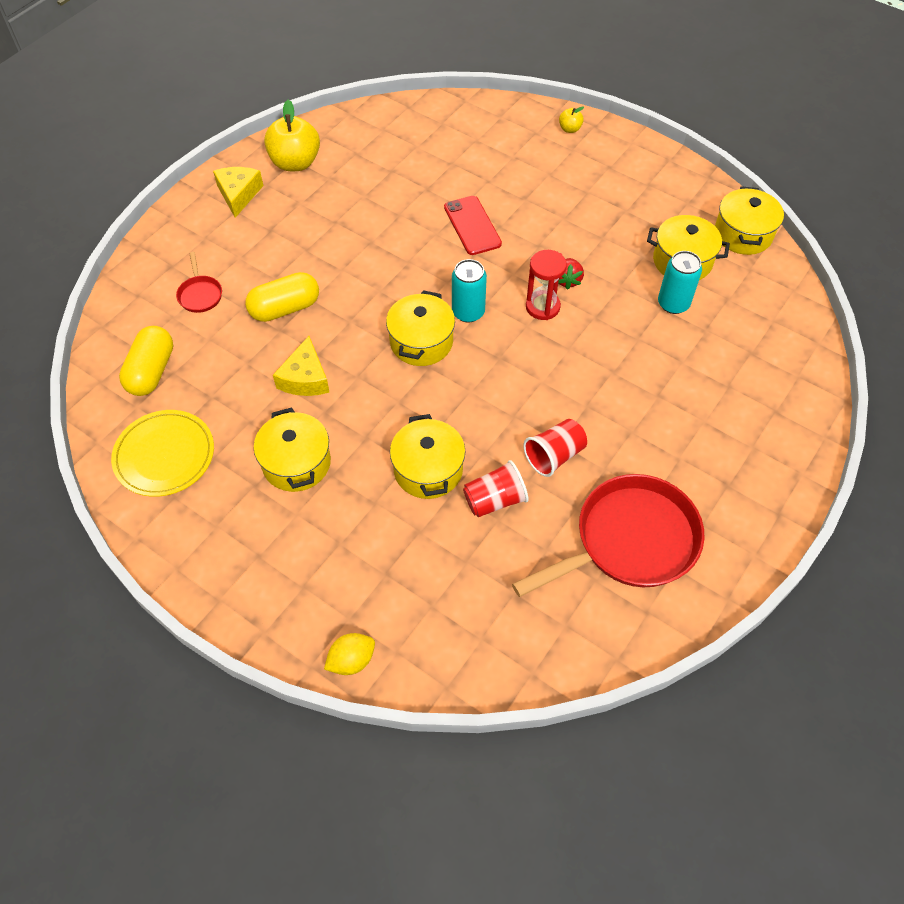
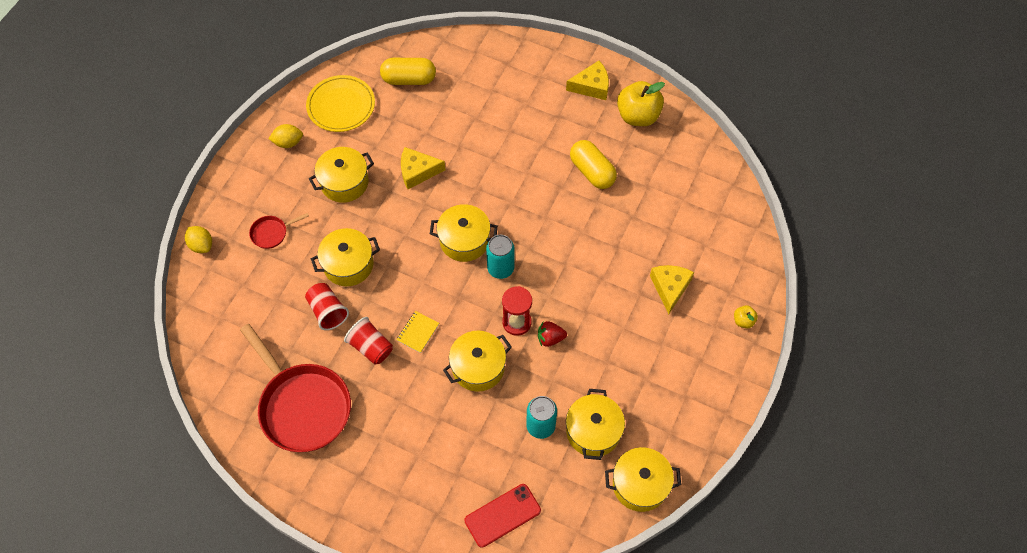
camera: 80 degrees right, 5 degrees up
(200, 294) = (483, 88): red pan -> red pan (271, 233)
(204, 528) = (288, 142): none -> yellow lemon
(285, 308) = (480, 144): yellow capsule -> yellow capsule (592, 172)
(472, 225) = (597, 257): red phone -> red phone (502, 515)
(522, 175) = (670, 288): none -> yellow cheese
(541, 404) = (418, 332): none -> yellow notebook
(595, 350) = (478, 367): none -> yellow pot

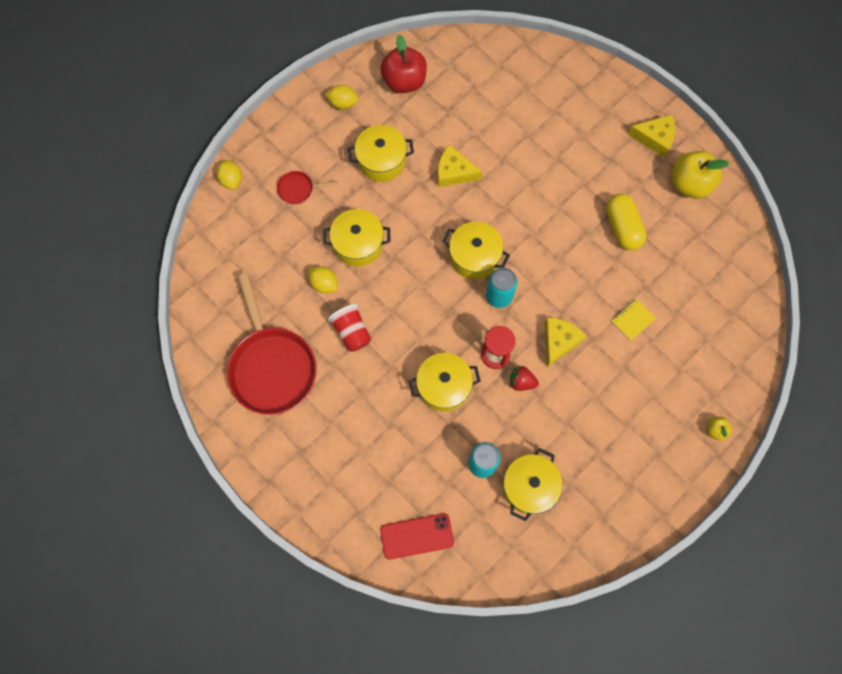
camera: 20 degrees right, 10 degrees up
(328, 311) = (324, 284): red cup -> yellow lemon
(341, 106) = (404, 81): yellow plate -> red apple
(409, 79) = (478, 74): yellow capsule -> none
(418, 332) = (399, 333): yellow notebook -> yellow notebook (633, 320)
(640, 484) = (554, 554): yellow pot -> none
(670, 288) = (655, 372): yellow cheese -> yellow cheese (559, 341)

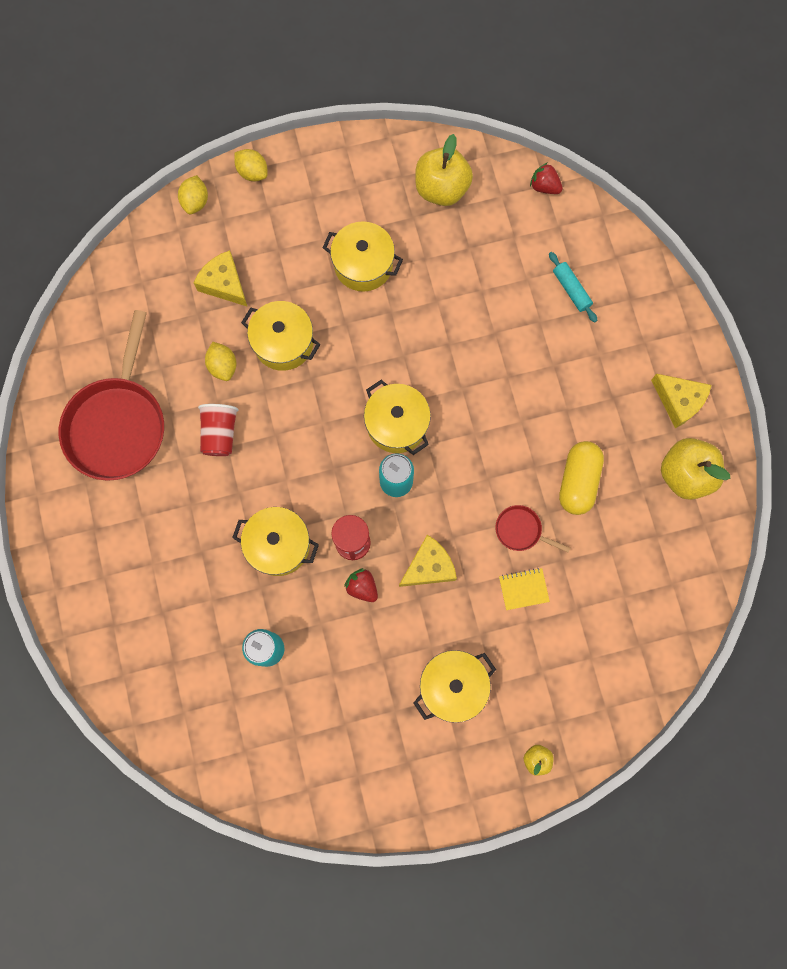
camera: 30 degrees right, 5 degrees up
(298, 189) = (258, 249): red pan -> red pan (521, 530)
(343, 103) = (361, 179): yellow lemon -> yellow lemon (252, 172)
(404, 81) = (441, 189): red apple -> yellow apple
(417, 536) = (156, 683): red phone -> none
(454, 172) = (432, 319): yellow cheese -> yellow cheese (224, 283)
(474, 44) = (544, 187): none -> red strawberry
(529, 487) = (301, 701): yellow pot -> yellow pot (453, 686)
(536, 103) = (571, 290): none -> turquoise rolling pin

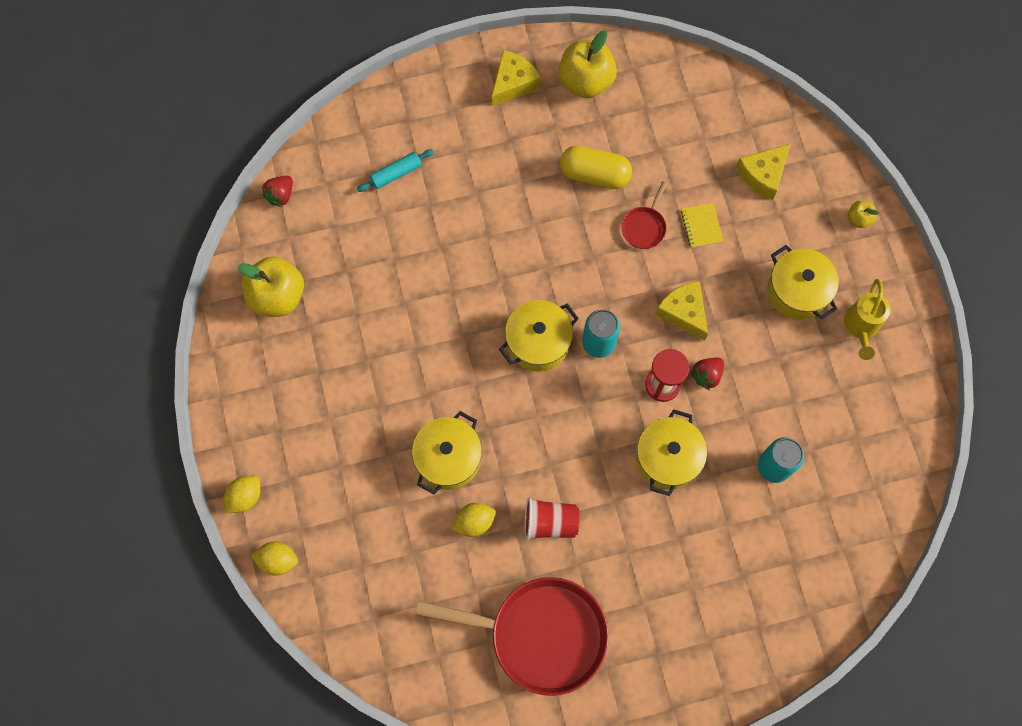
camera: 90 degrees left, 5 degrees down
(224, 283) = (378, 524): yellow cheese -> yellow cheese (763, 175)
(363, 265) = (361, 376): yellow pot -> none
(414, 751) = (861, 327): none -> yellow watering can

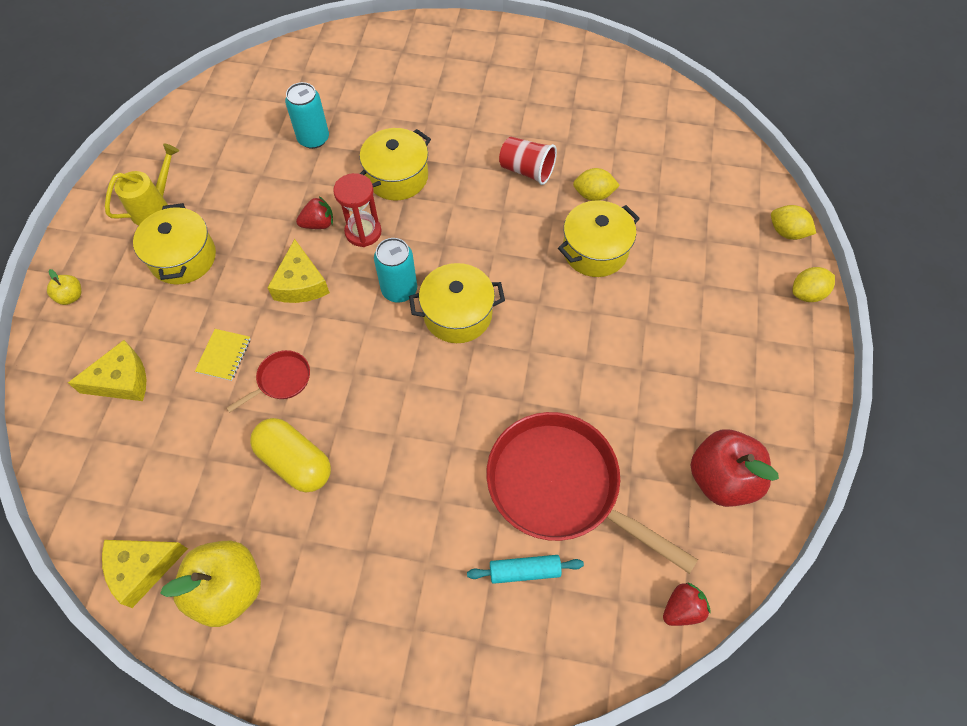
camera: 155 degrees left, 10 degrees down
(277, 296) = (721, 478): yellow apple -> red apple
(513, 83) = (317, 632): yellow cheese -> yellow cheese (142, 568)
(540, 635) = (574, 104): red pan -> red pan (560, 486)

